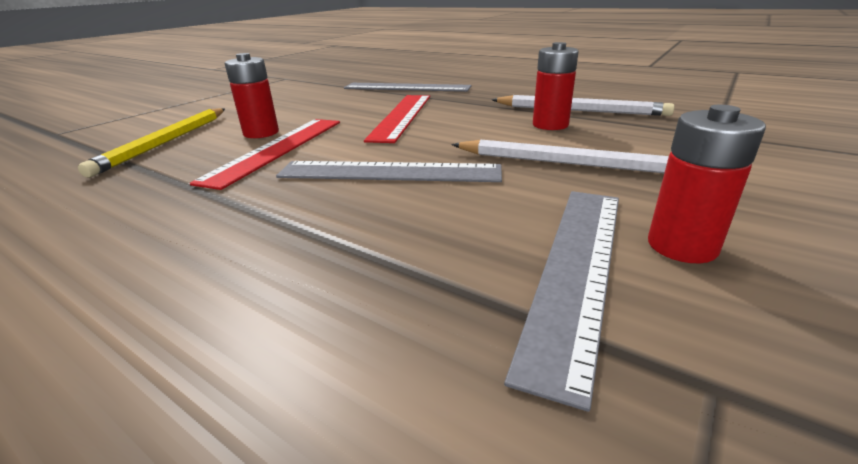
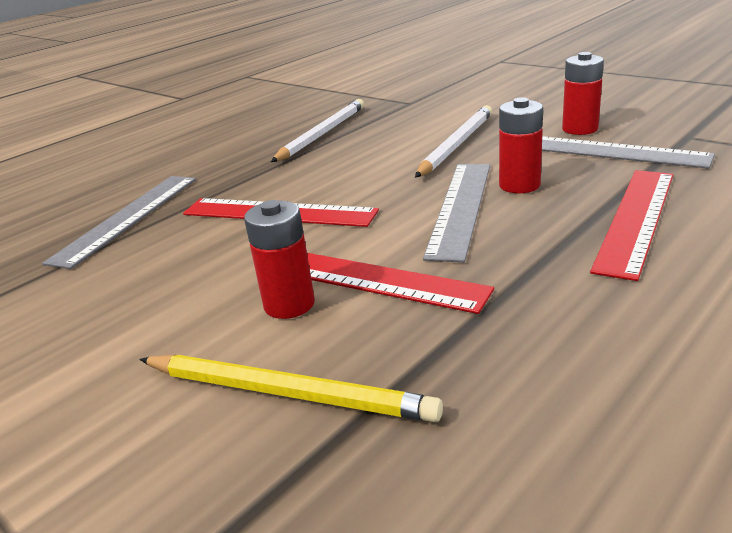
camera: 80 degrees left, 0 degrees up
(313, 272) = (636, 219): none -> red ruler
(550, 125) = (359, 146): red battery -> red battery (519, 185)

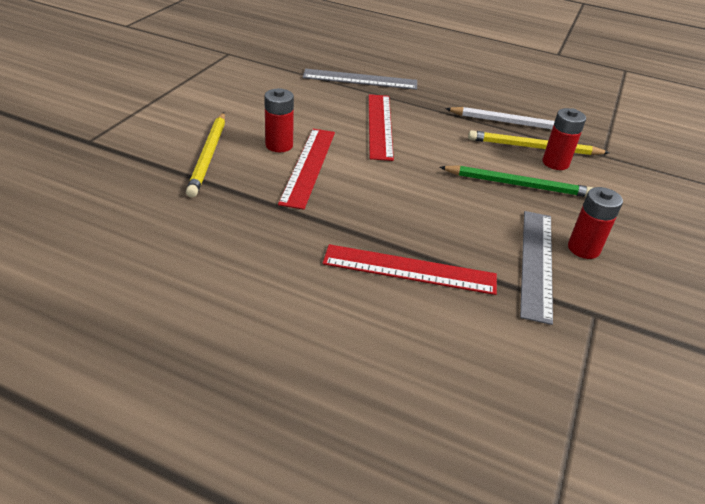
camera: 65 degrees right, 10 degrees up
(381, 129) = (534, 147): none -> yellow pencil
(456, 144) = (518, 184): white pencil -> green pencil
(460, 207) = (406, 192): grey ruler -> none
(519, 185) = (451, 216): red battery -> red battery (555, 163)

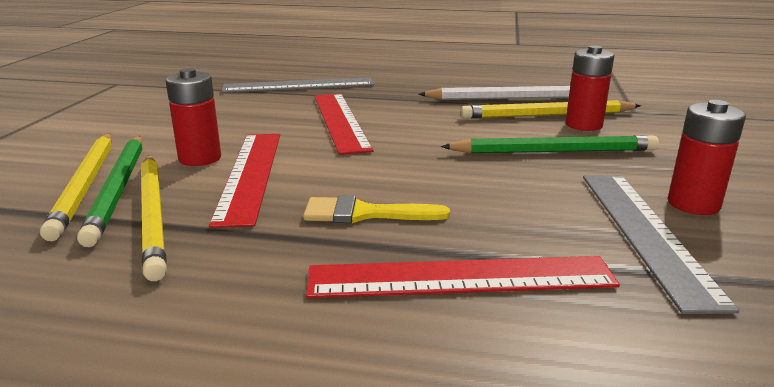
camera: 10 degrees left, 15 degrees down
(228, 163) = (119, 189): none -> green pencil
(247, 188) = (154, 214): none -> yellow pencil
(371, 213) = (364, 214): none -> yellow brush

